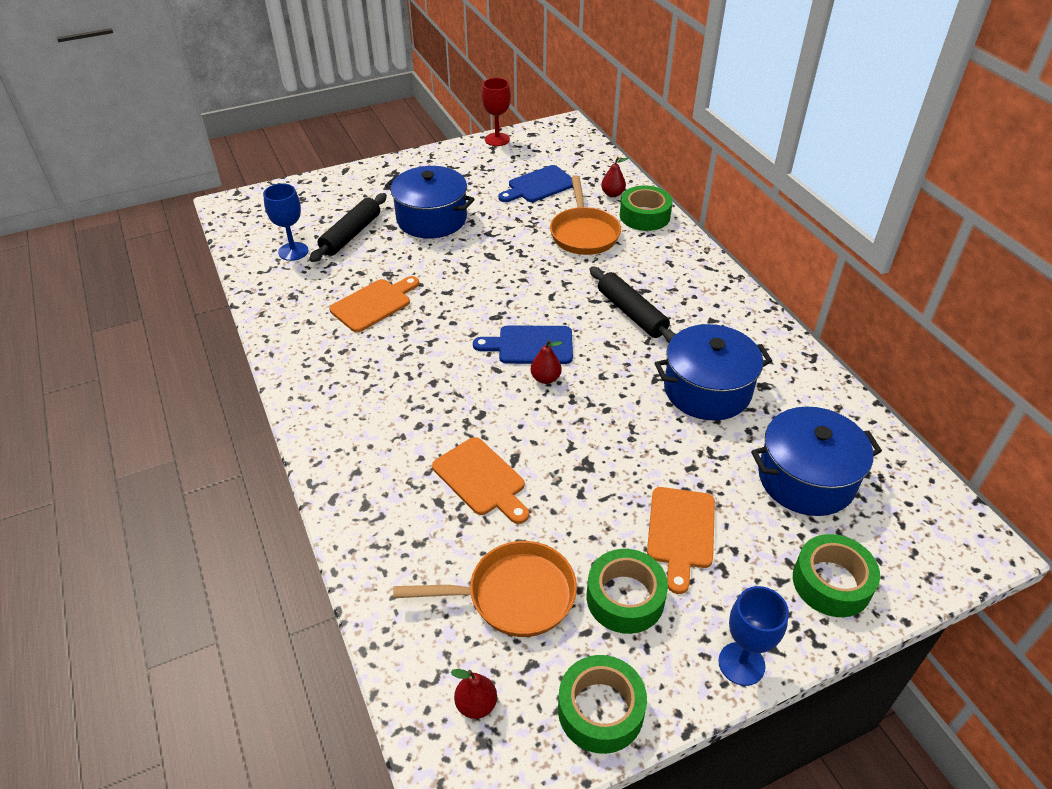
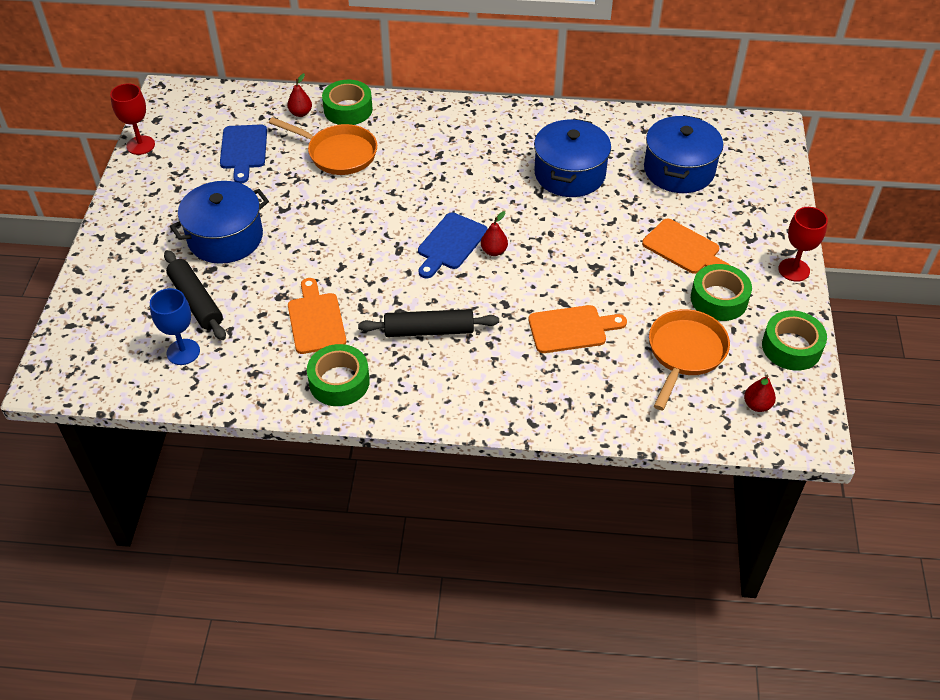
camera: 60 degrees left, 5 degrees up
(632, 313) = (460, 172): black rolling pin -> black rolling pin (429, 330)
(741, 663) = (794, 270): blue goblet -> red goblet
(831, 583) = (761, 202): green tape -> green tape (339, 382)

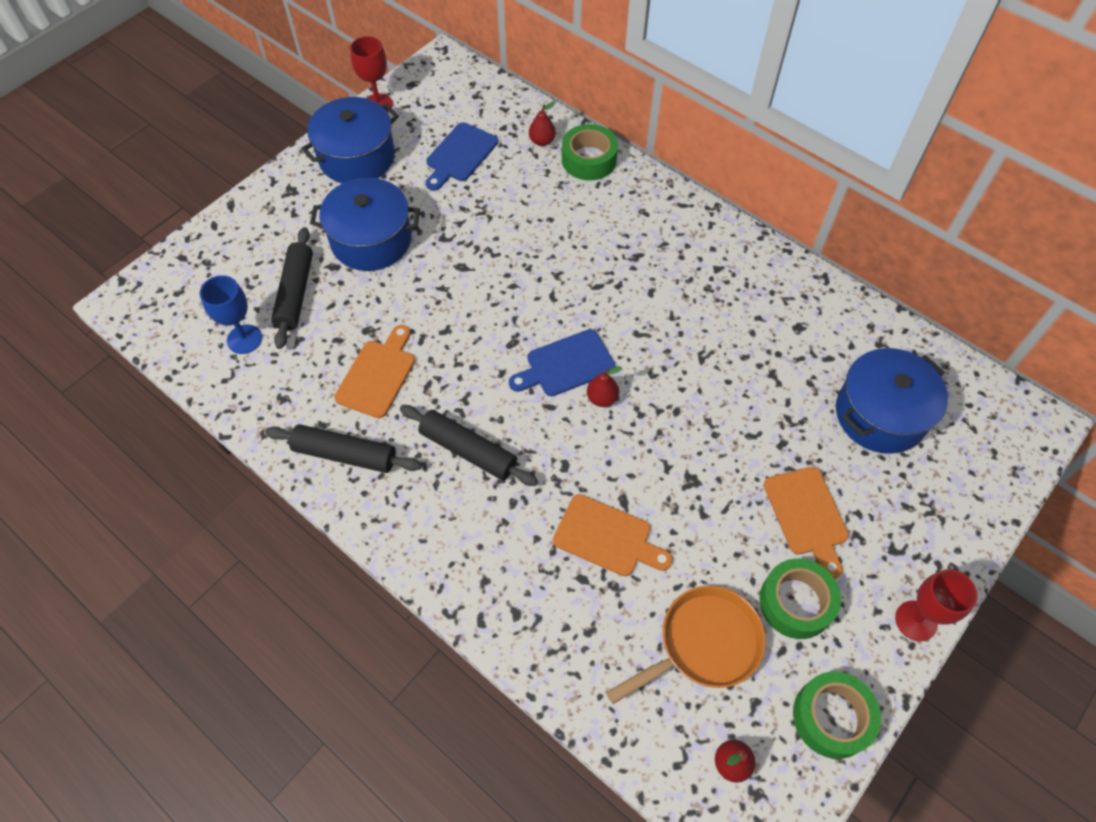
camera: 35 degrees right, 10 degrees up
(338, 153) = (541, 204): orange pan -> none
(339, 382) = (345, 455): green tape -> black rolling pin
(569, 174) = (753, 352): blue pot -> blue pot (357, 157)

